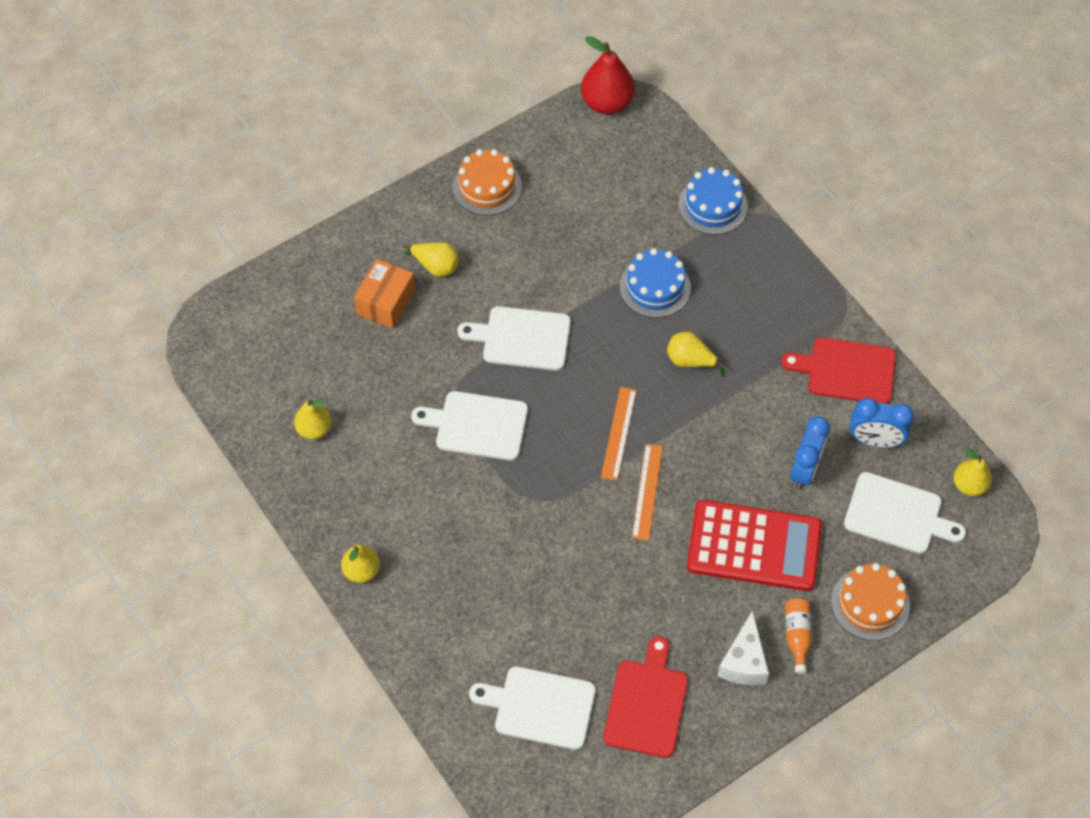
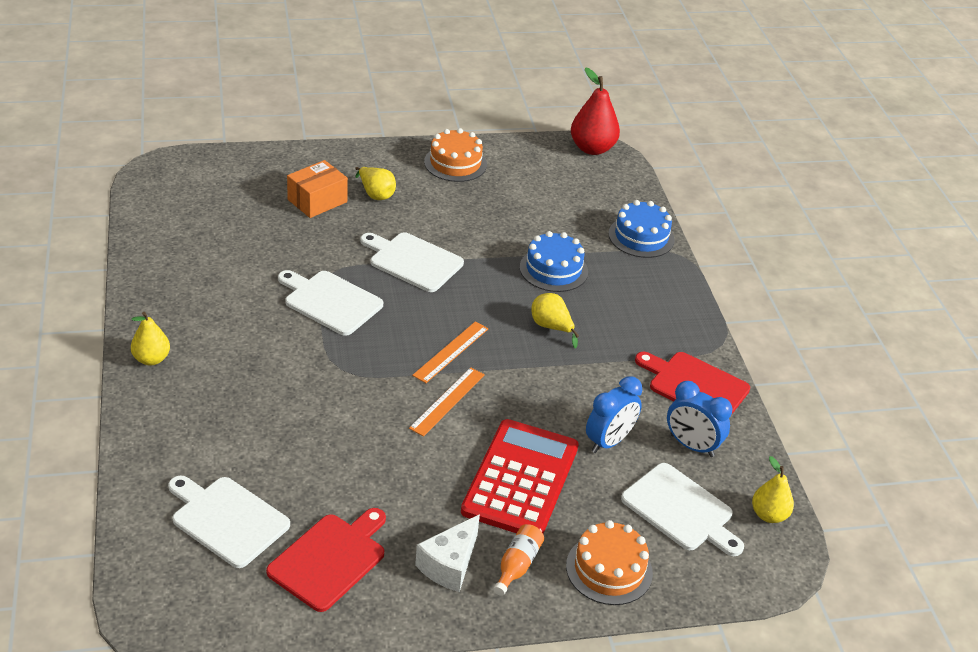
camera: 20 degrees right, 20 degrees down
(314, 429) = (192, 255): yellow pear -> none
(754, 546) = (521, 479): red calculator -> red calculator turned 105 degrees counterclockwise

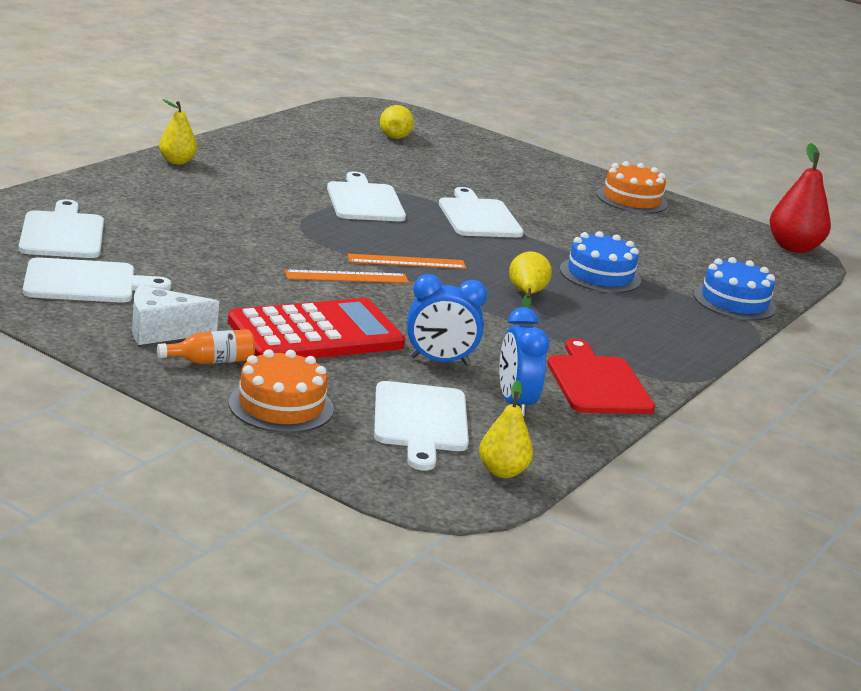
camera: 45 degrees right, 15 degrees down
(317, 201) = (464, 164): orange box -> none
(330, 559) = (86, 282): red cutting board -> white cutting board
(375, 194) = (522, 181): yellow pear -> yellow pear (395, 135)

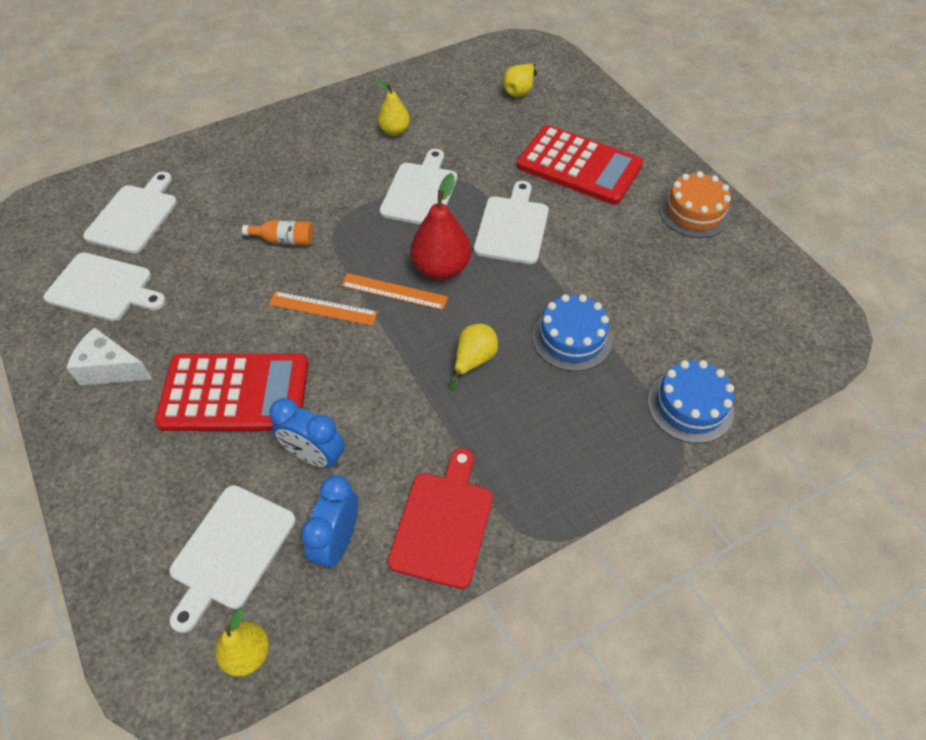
camera: 30 degrees right, 30 degrees up
(177, 161) = (297, 120): yellow pear -> yellow pear (395, 131)
(211, 361) = (119, 420): orange bottle -> orange bottle (284, 240)
(281, 406) = (128, 500): orange cake -> none
(502, 178) = (579, 166): none -> red calculator
(793, 248) = (827, 317): red pear -> red pear (441, 268)

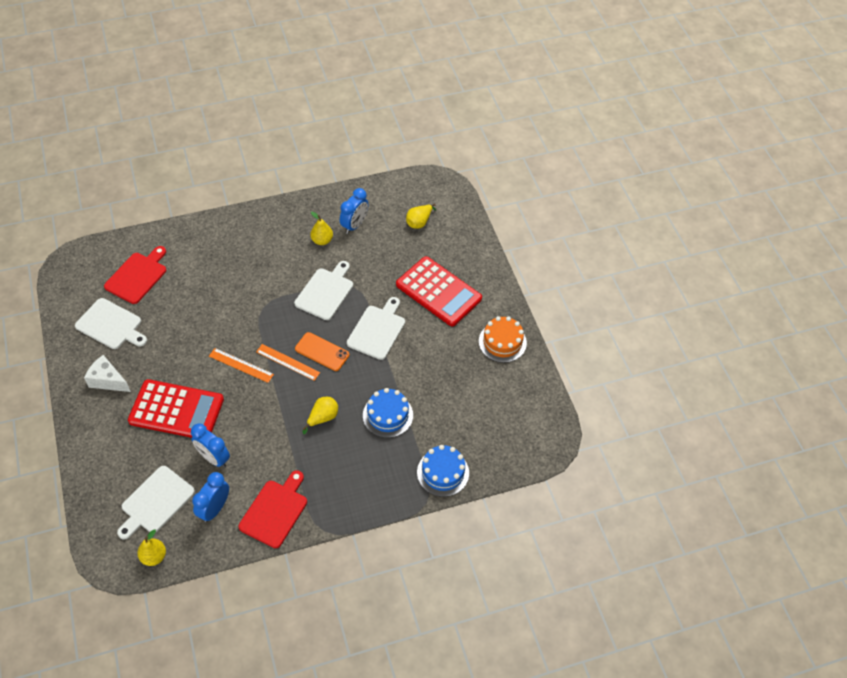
camera: 10 degrees right, 0 degrees up
(134, 216) = (137, 276): white cutting board -> red cutting board
(284, 240) = (228, 312): orange bottle -> none
(433, 107) = (354, 225): none -> blue clock
(441, 268) = (322, 352): red pear -> orange phone

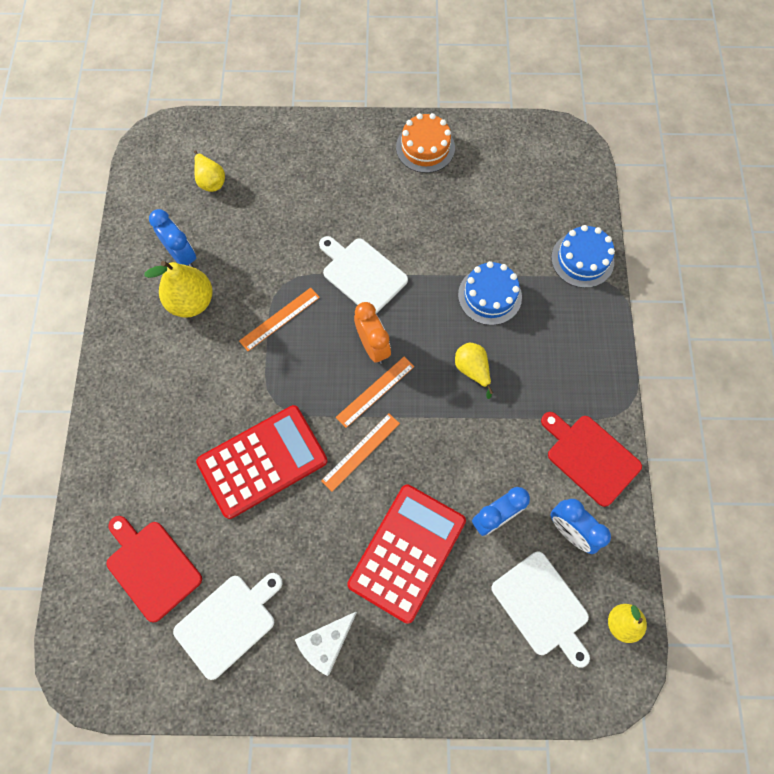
camera: 70 degrees left, 15 degrees up
(322, 240) = (191, 302): yellow pear -> yellow pear, size x1.61
(322, 352) = (373, 346): orange phone -> orange clock
(325, 292) = (279, 319): white cutting board -> orange ruler
(438, 292) = (328, 191): red calculator -> red calculator (262, 461)

